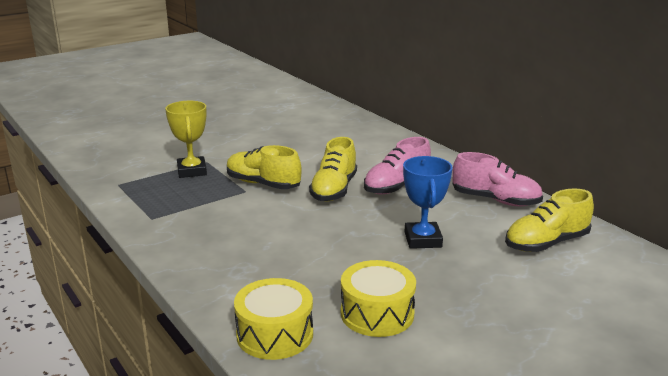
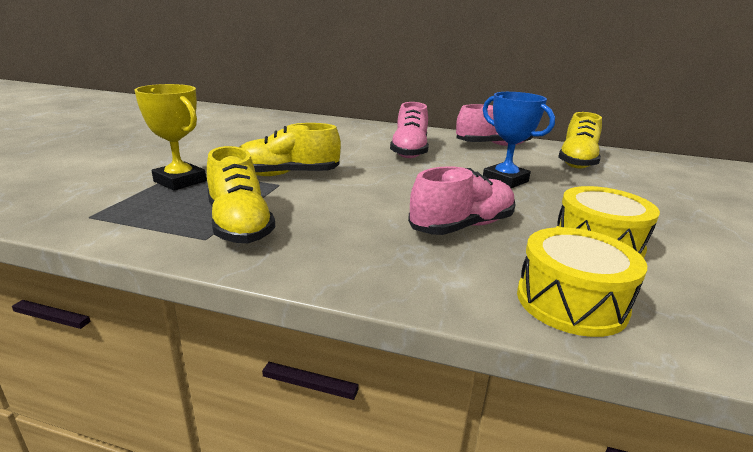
camera: 40 degrees left, 0 degrees up
(307, 264) = (462, 226): none -> pink shoe
(334, 190) = (364, 164): yellow shoe -> yellow shoe (239, 225)

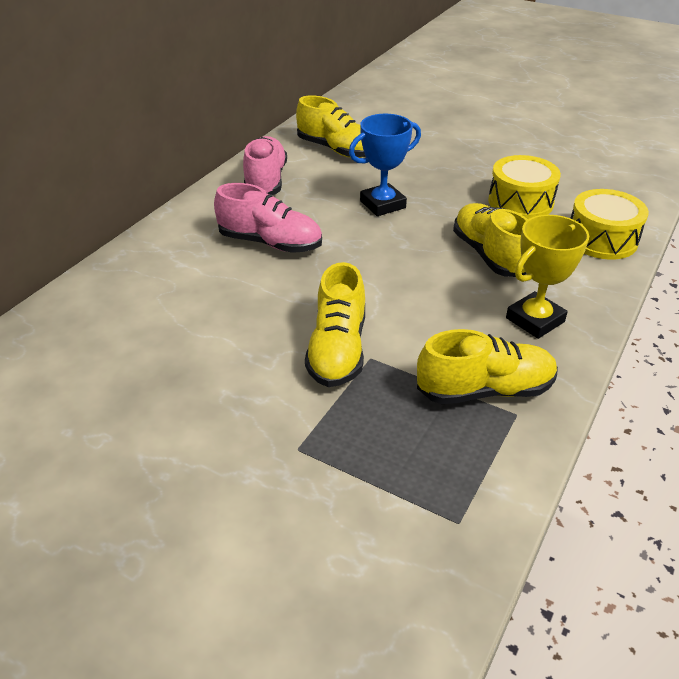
camera: 75 degrees left, 15 degrees up
(180, 181) = (345, 449): yellow trophy -> yellow trophy (535, 320)
(462, 226) = (489, 255): pink shoe -> yellow shoe

